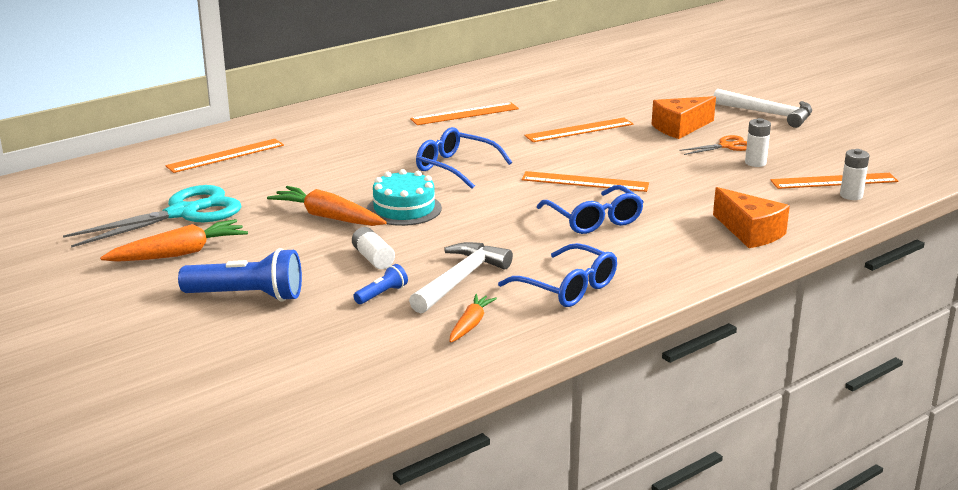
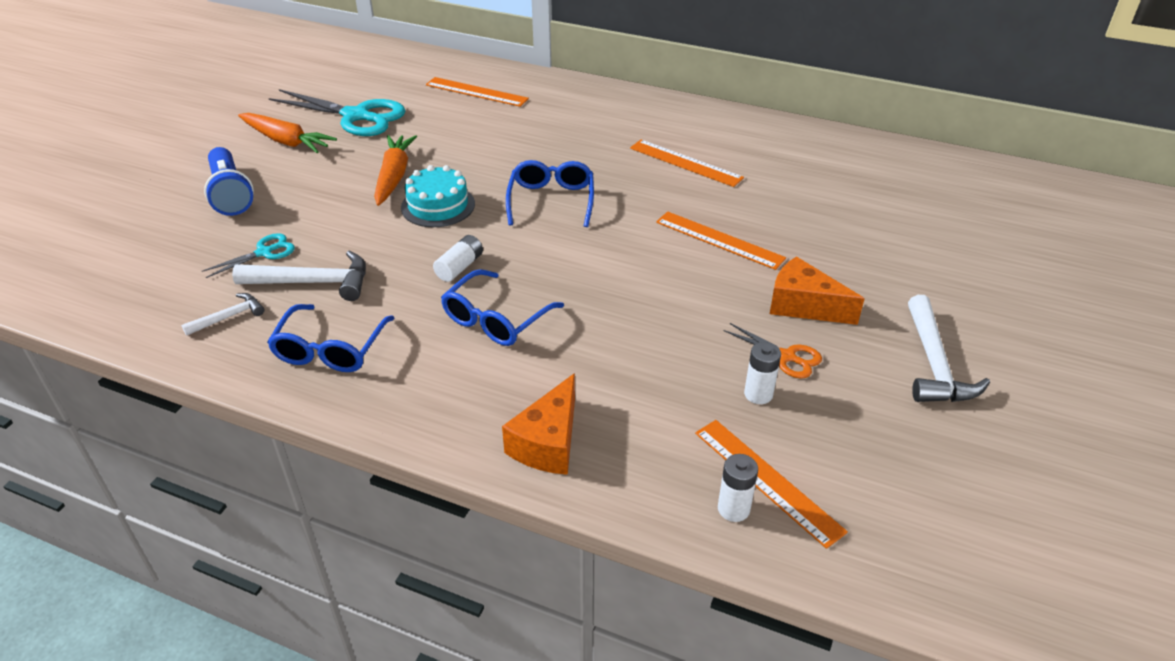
camera: 60 degrees right, 15 degrees up
(373, 258) = (329, 225): white battery -> white battery (459, 267)
(382, 294) = (264, 252): blue flashlight -> turquoise scissors
(470, 325) = (229, 317): orange carrot -> white hammer
(585, 182) = (585, 285): orange ruler -> none

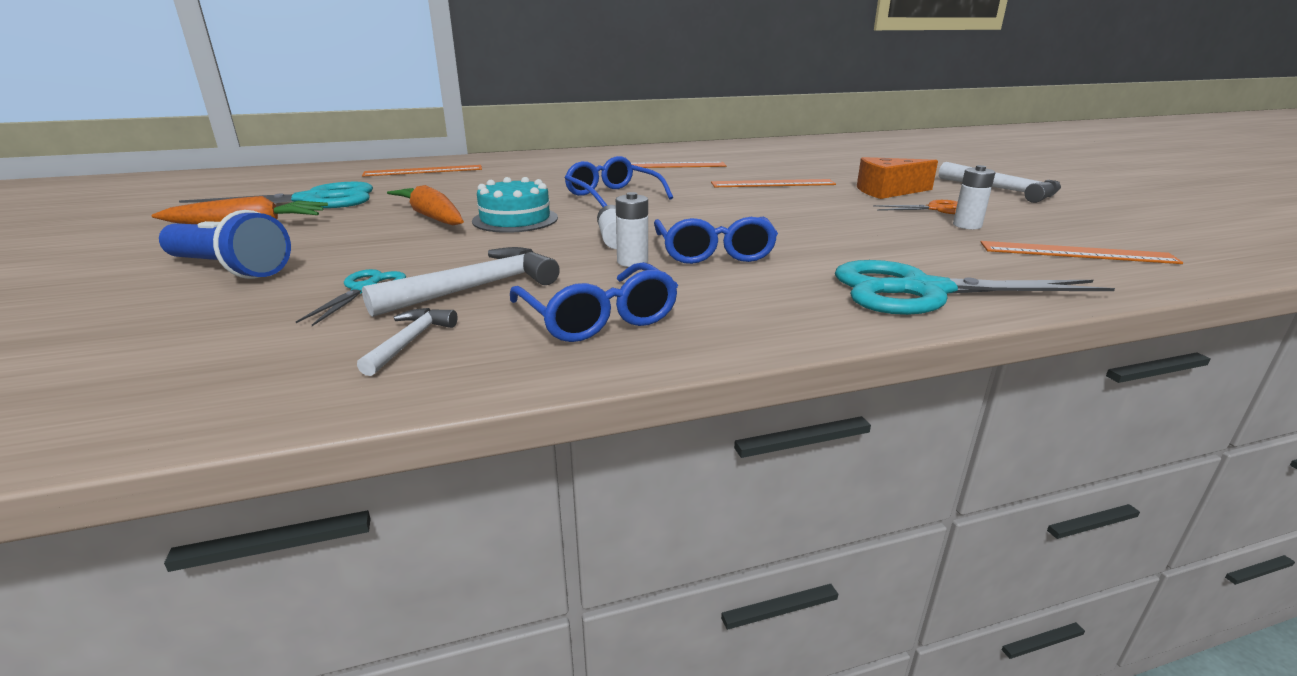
camera: 40 degrees left, 15 degrees down
(548, 442) = (922, 291): orange cheese -> turquoise scissors
(733, 509) = (1101, 270): white battery -> white battery (632, 262)

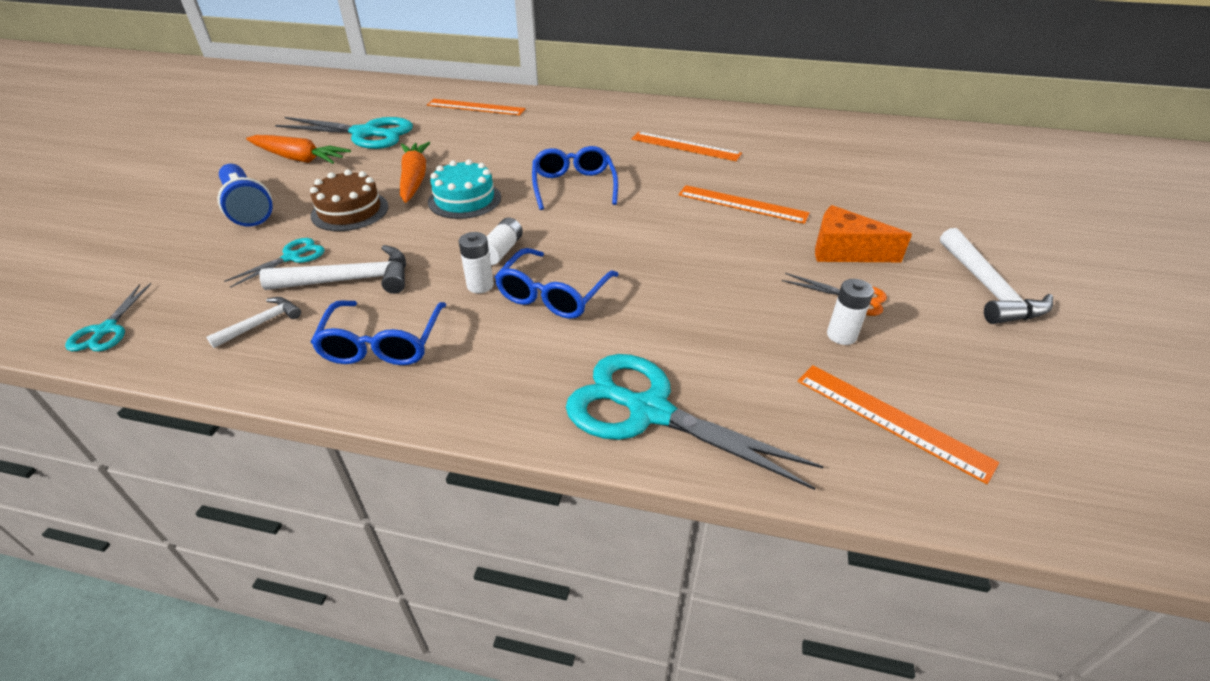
camera: 30 degrees right, 15 degrees up
(143, 408) = (106, 330): none -> turquoise scissors
(387, 247) = (350, 211): none -> brown cake

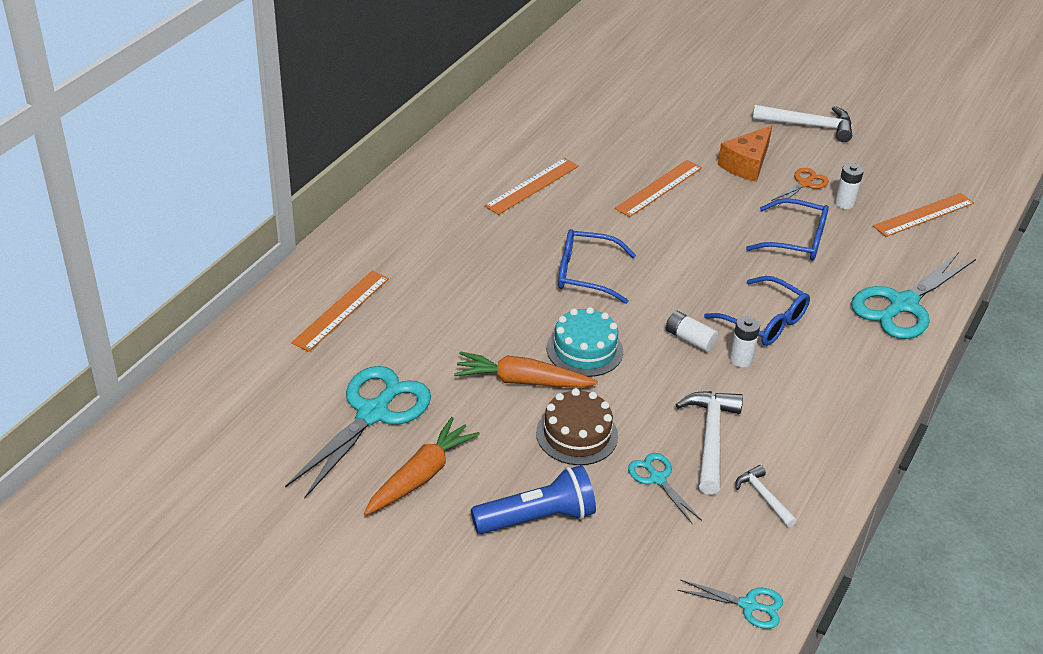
camera: 75 degrees left, 0 degrees up
(383, 344) = (808, 423): blue glasses -> blue glasses (796, 240)

